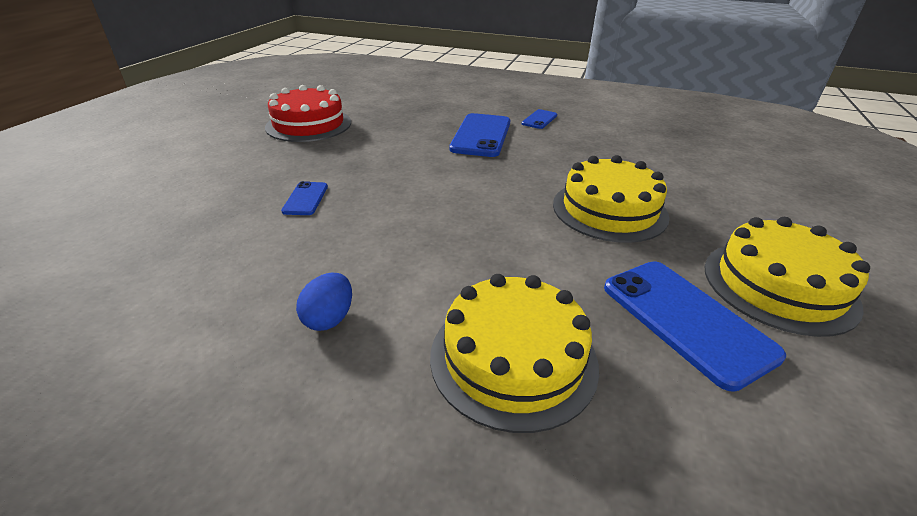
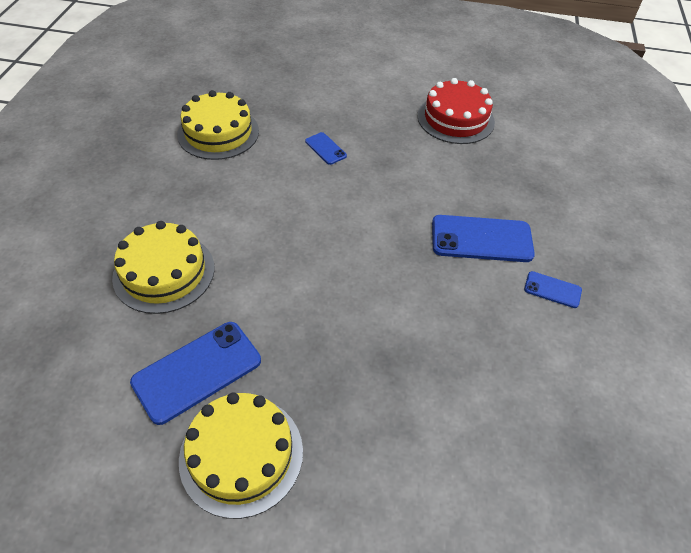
camera: 80 degrees right, 15 degrees up
(305, 199) = (325, 148): blue phone -> blue phone turned 60 degrees clockwise
(329, 318) = (198, 189): blue egg -> none
(609, 210) = (347, 340): yellow cake -> yellow cake (218, 132)

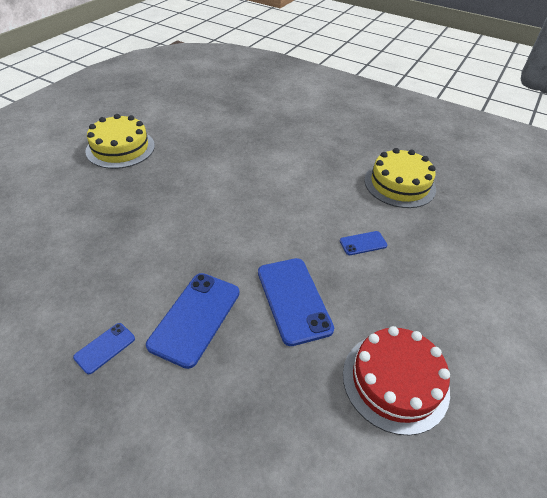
camera: 110 degrees right, 5 degrees down
(164, 272) = (260, 141): yellow cake -> none
(197, 371) = (180, 142): blue phone -> blue phone (294, 300)

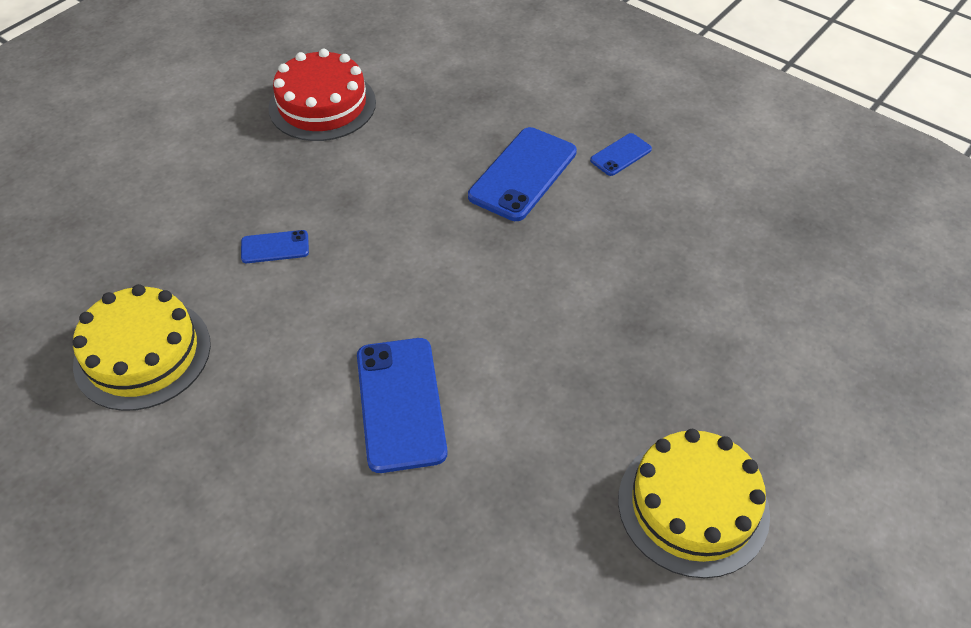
camera: 170 degrees left, 5 degrees up
(294, 300) = (401, 183): blue phone -> blue phone (400, 404)

